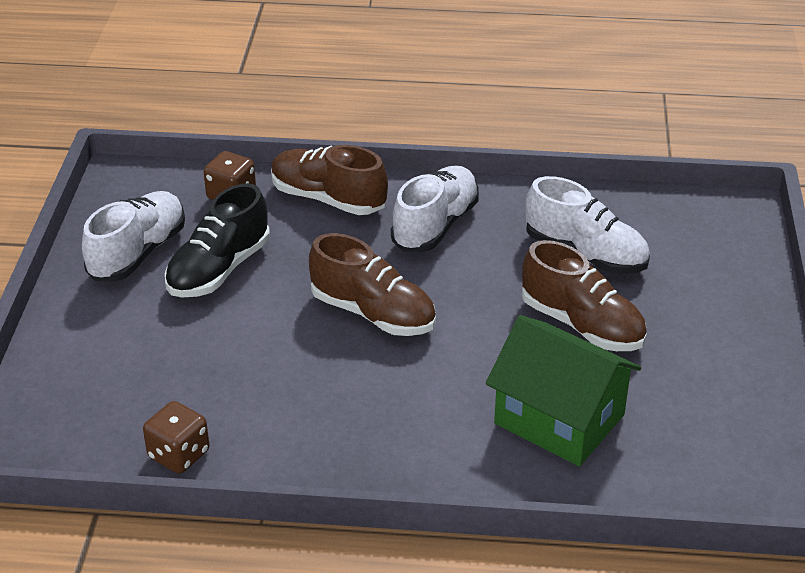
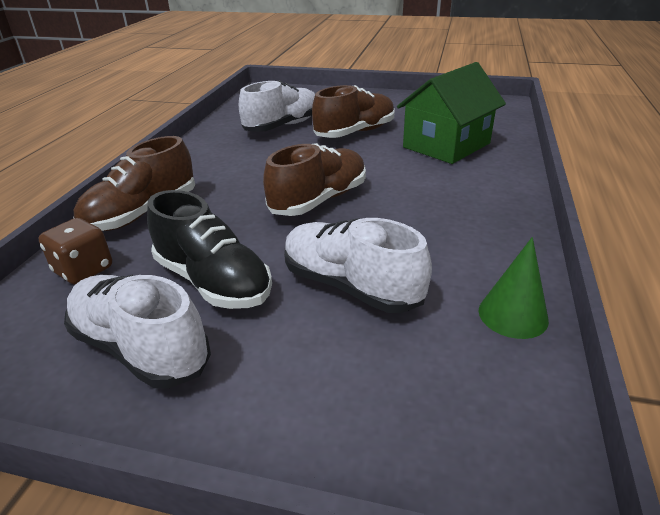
camera: 80 degrees left, 5 degrees down
(179, 454) = (513, 315): brown dice -> green cone
(435, 225) = (218, 169): white shoe -> white shoe (351, 286)

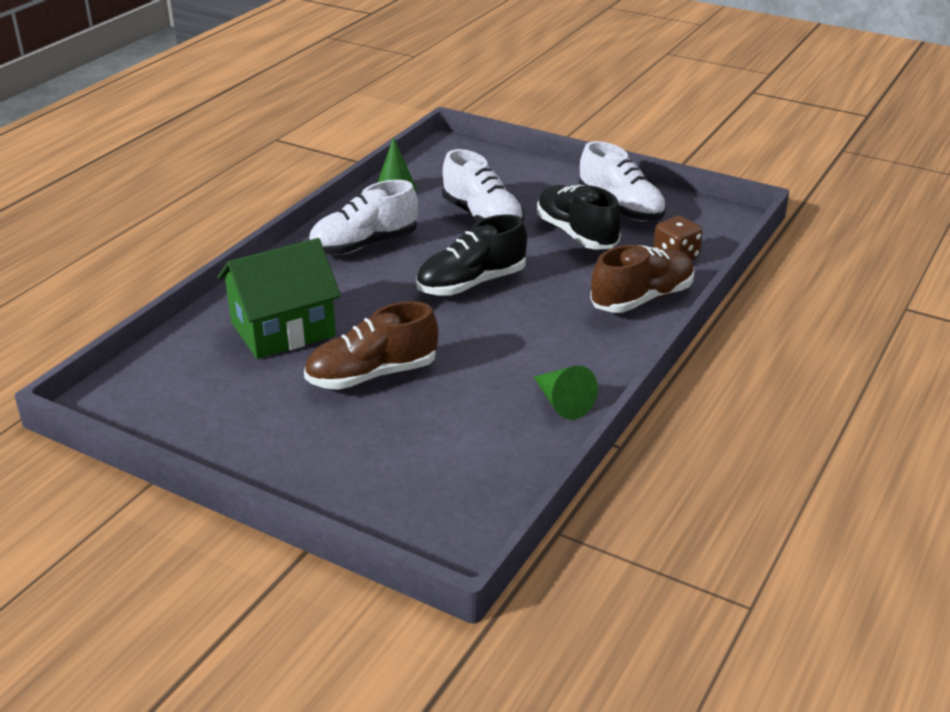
camera: 165 degrees left, 0 degrees up
(217, 138) = (562, 403): none -> green cone
(283, 126) = (463, 411): white shoe -> white shoe (364, 245)
(319, 200) = (471, 283): brown shoe -> black shoe

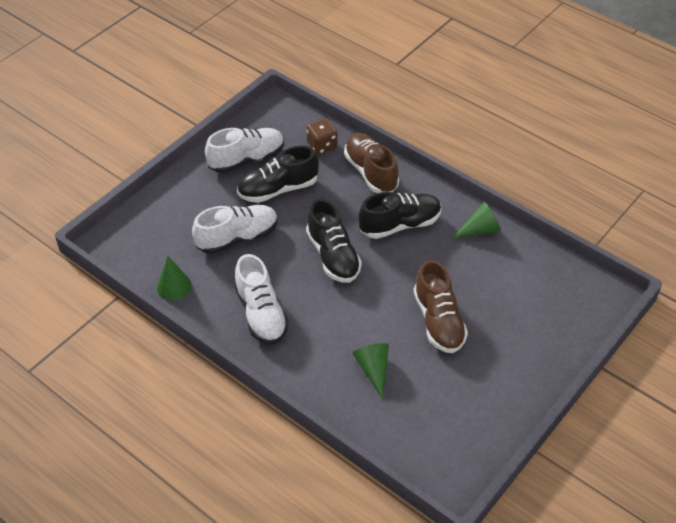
camera: 80 degrees left, 15 degrees up
(283, 329) = (373, 370): green house -> green cone
(546, 330) = (400, 225): none -> black shoe

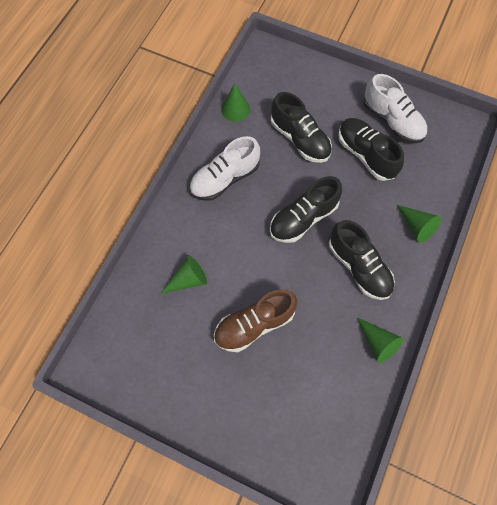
camera: 75 degrees right, 20 degrees up
(237, 238) = (300, 139): white shoe -> black shoe
(322, 145) = (434, 176): brown dice -> none
(371, 172) = (416, 226): brown shoe -> green cone

